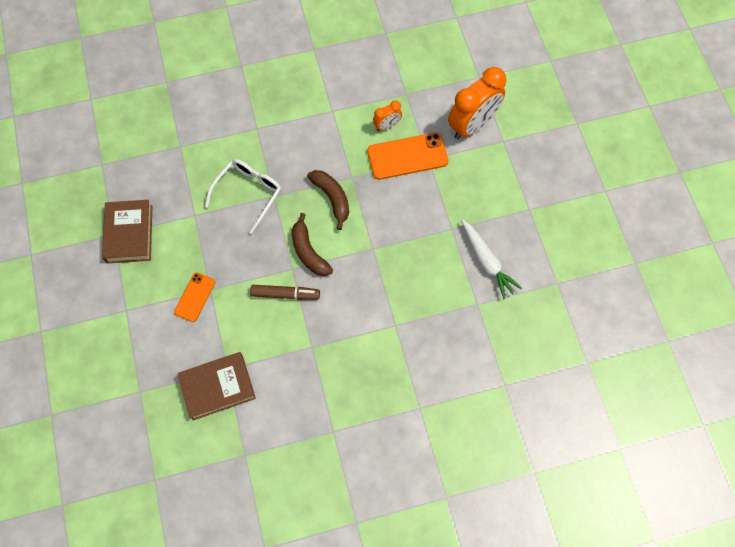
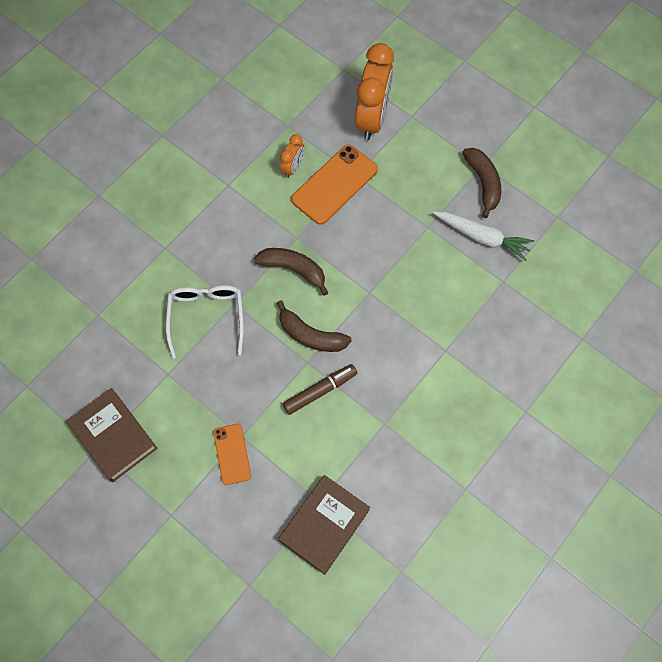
camera: 35 degrees left, 0 degrees up
(519, 223) = (483, 183): none -> brown banana

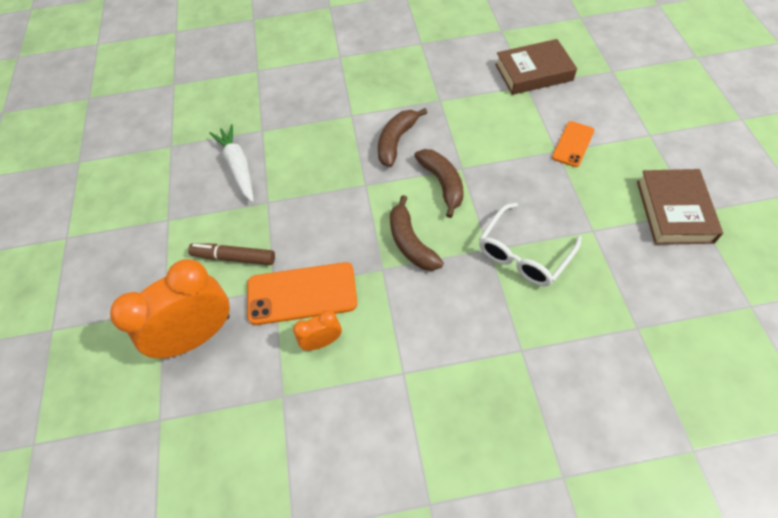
camera: 135 degrees left, 10 degrees down
(319, 391) = (469, 144): brown marker -> brown marker (234, 258)
(483, 183) = (186, 205): brown banana -> brown banana (396, 141)

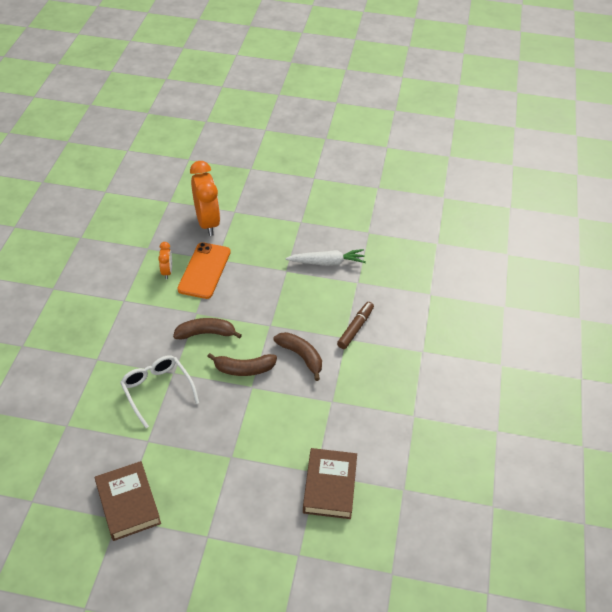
camera: 105 degrees right, 10 degrees down
(234, 258) = (250, 246): brown marker -> brown marker (355, 328)
(573, 144) = (231, 472): orange phone -> none
(674, 211) = (128, 503): brown book -> brown book turned 45 degrees clockwise

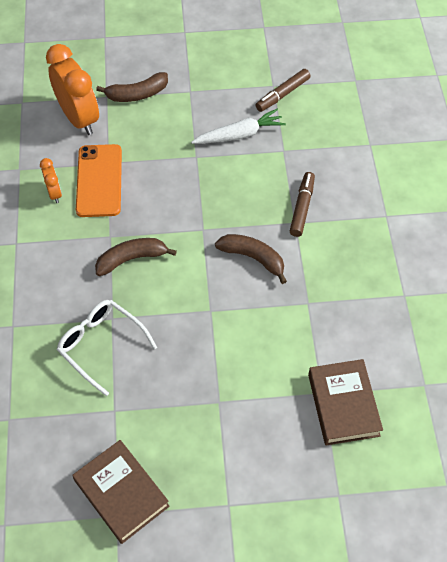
camera: 15 degrees left, 10 degrees up
(244, 369) = (193, 291): brown banana -> brown banana (137, 94)
(373, 240) = (283, 94): none -> brown marker

